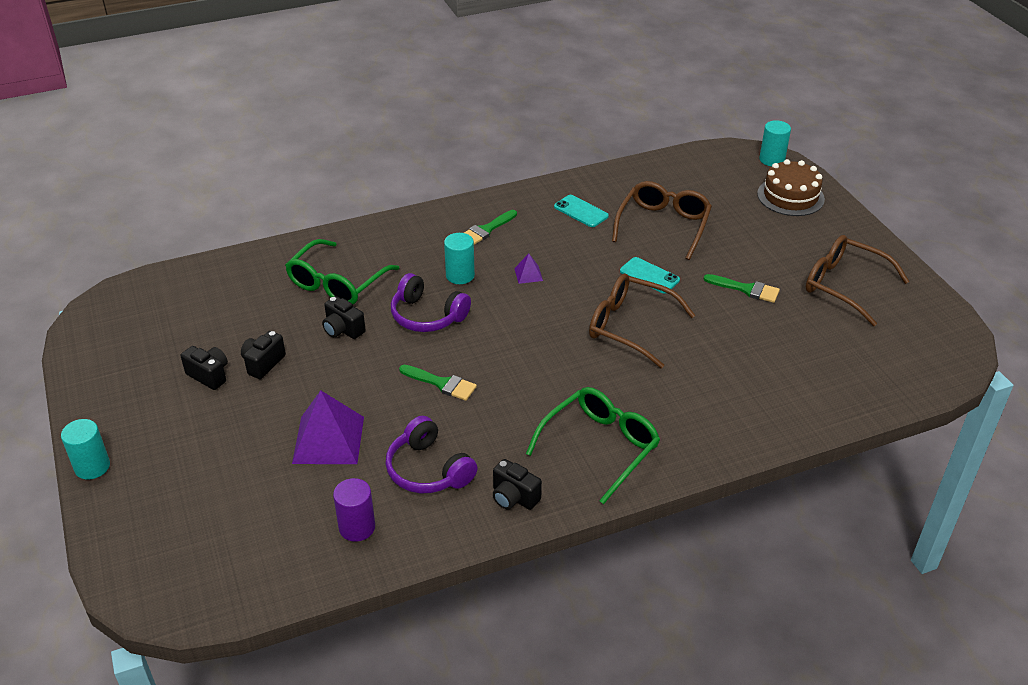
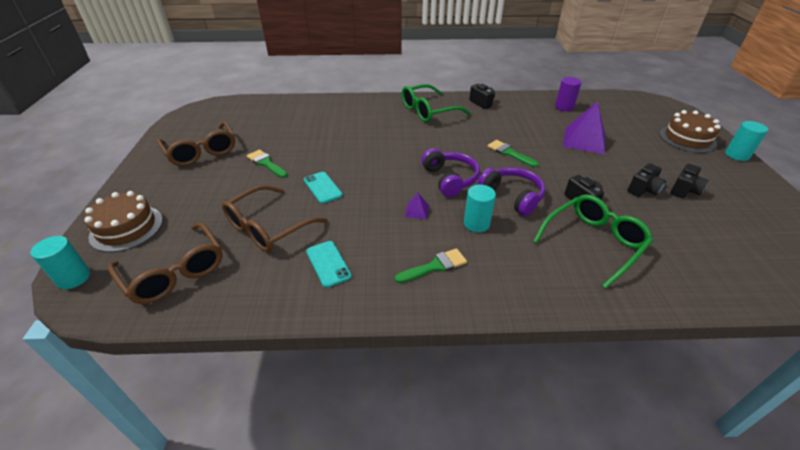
camera: 160 degrees left, 0 degrees up
(153, 489) = (687, 138): none -> brown cake
(209, 375) = (684, 190): black camera -> black camera turned 105 degrees counterclockwise
(428, 470) = (524, 119): purple headphones -> purple headphones (450, 179)
(630, 327) = (367, 158): brown glasses -> brown glasses (175, 272)

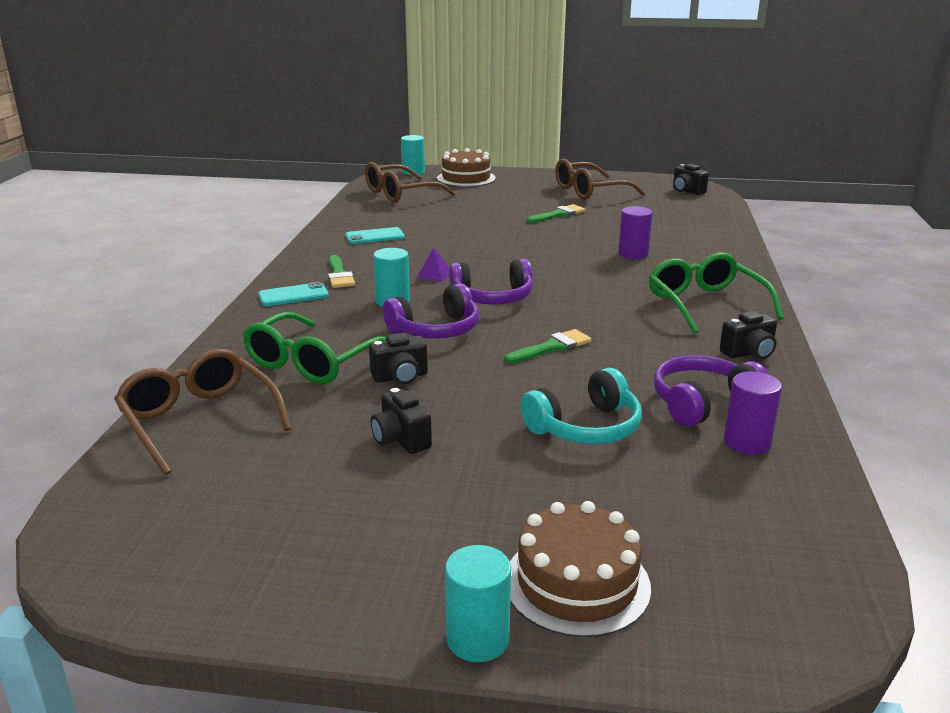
camera: 100 degrees right, 15 degrees down
(268, 227) = (441, 217): brown glasses -> brown glasses (199, 420)
(322, 187) = (500, 236): turquoise phone -> turquoise phone (293, 295)
(354, 131) = (633, 254): none -> purple cylinder
(539, 114) = (703, 403): none -> purple headphones
(584, 140) = (585, 428): purple pyramid -> turquoise headphones
(593, 242) = (312, 362): green glasses -> green glasses turned 60 degrees clockwise
(684, 190) = (378, 484): black camera -> black camera (687, 191)

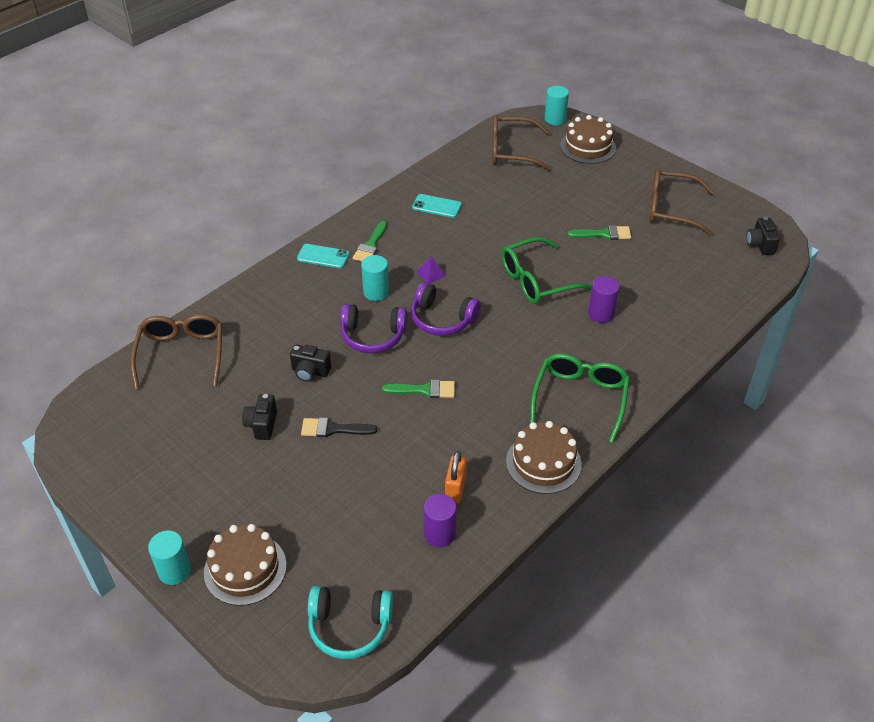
camera: 35 degrees right, 20 degrees up
(312, 362) = (276, 332): green glasses -> green glasses (537, 280)
(496, 410) = (333, 429): none -> black brush
(585, 428) = (365, 470): turquoise headphones -> turquoise headphones (349, 627)
(703, 403) = (455, 489): purple headphones -> orange padlock
(749, 353) = (543, 462): black camera -> brown cake

